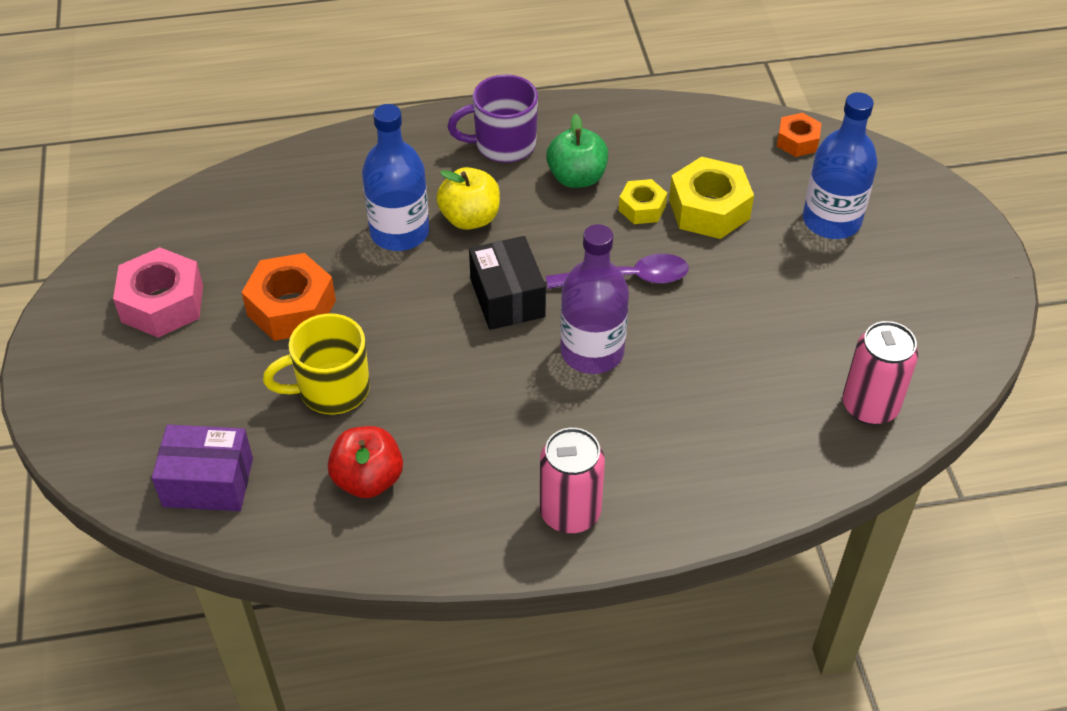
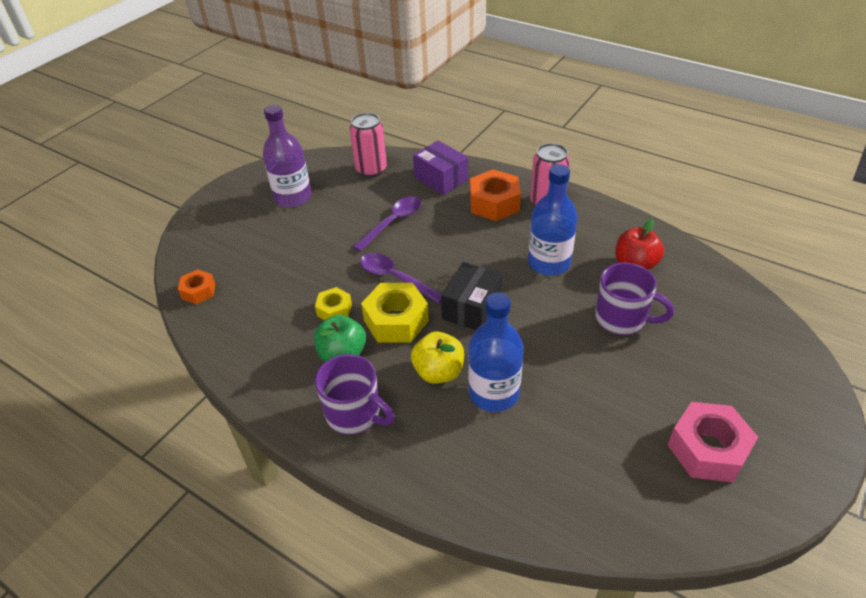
camera: 135 degrees left, 5 degrees down
(208, 482) = (730, 311): purple box -> purple box (441, 179)
(291, 308) = (611, 385): orange nut -> orange nut (494, 203)
(331, 390) = (622, 319): yellow mug -> purple mug
(592, 352) = (459, 255): purple bottle -> purple bottle (293, 197)
(709, 209) = (302, 286): yellow nut -> yellow nut (396, 321)
(725, 344) = (393, 222): none -> purple spoon
(831, 221) = (258, 242): blue bottle -> blue bottle (549, 263)

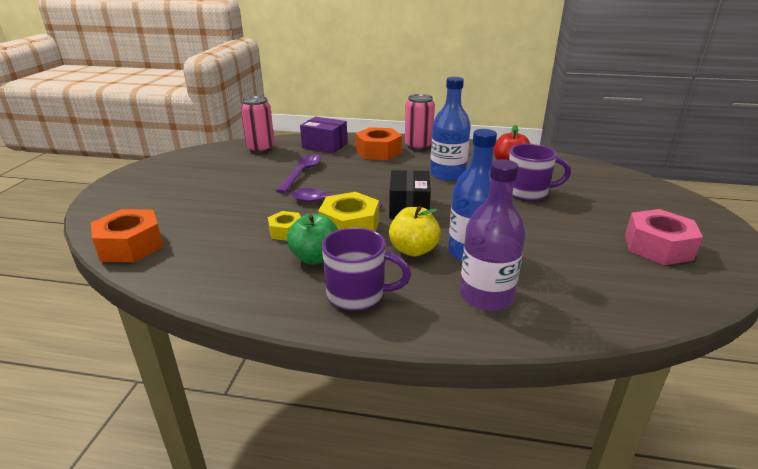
camera: 25 degrees left, 15 degrees down
(198, 291) = (130, 246): orange nut -> orange nut, size x1.74
(293, 197) = (197, 173): purple bottle -> purple bottle (486, 296)

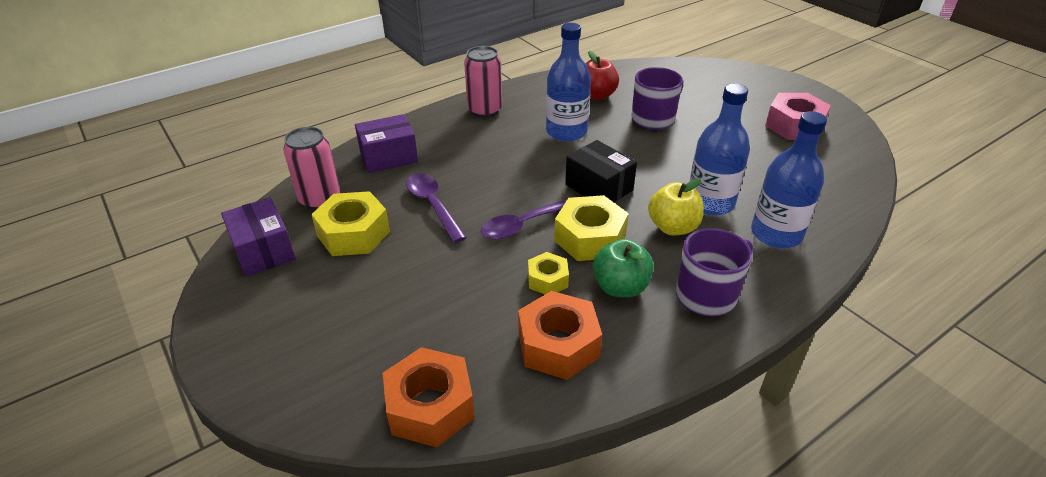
camera: 45 degrees left, 10 degrees up
(202, 156) = (263, 250): none -> purple box
(245, 167) = (353, 234): none -> yellow nut
(378, 152) = (459, 136): orange nut -> orange nut (558, 345)
(486, 296) = (776, 234): purple bottle -> blue bottle

